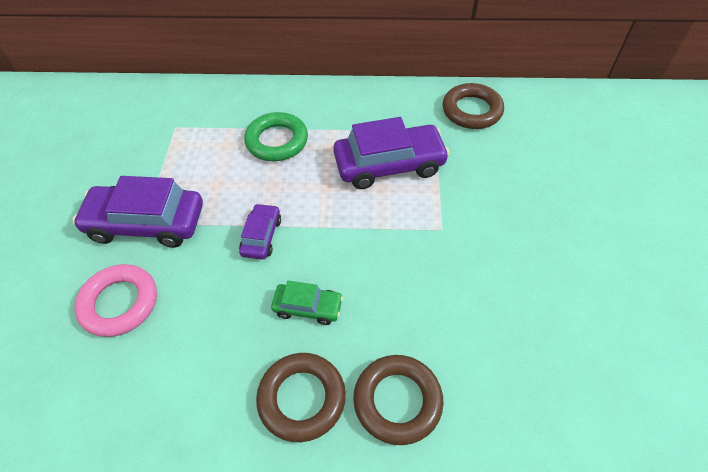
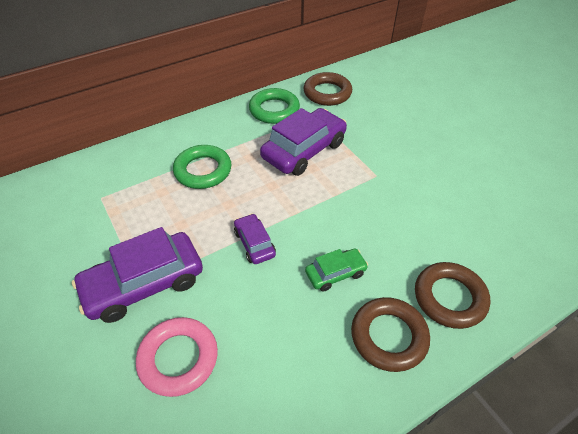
camera: 35 degrees left, 5 degrees down
(397, 107) = (274, 110): none -> green ring

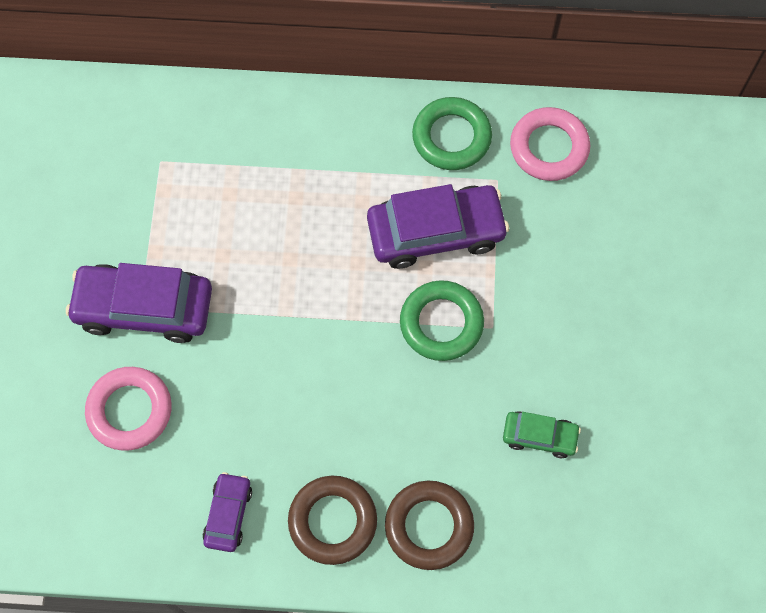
camera: 35 degrees right, 20 degrees up
(203, 170) = (294, 190): green ring -> green ring (441, 323)
(254, 243) = (281, 330): purple car -> purple car (228, 514)
(327, 93) = (549, 148): brown ring -> pink ring
(335, 273) = (337, 422): green car -> green car (539, 436)

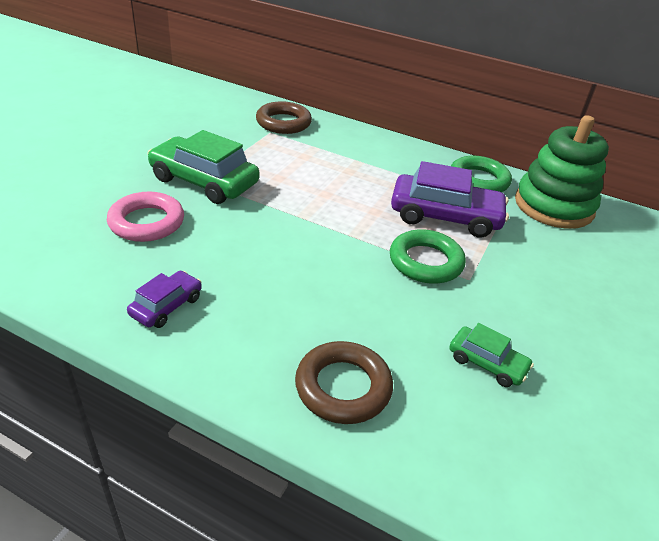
camera: 20 degrees right, 30 degrees down
(144, 308) = (204, 181): purple car -> green car
(332, 521) = (253, 346): brown ring -> brown ring (283, 123)
(549, 148) = (553, 206): pink ring -> green stacking toy

